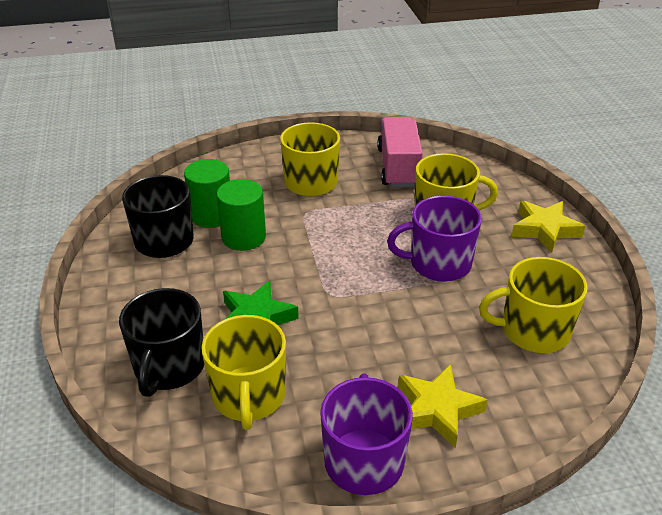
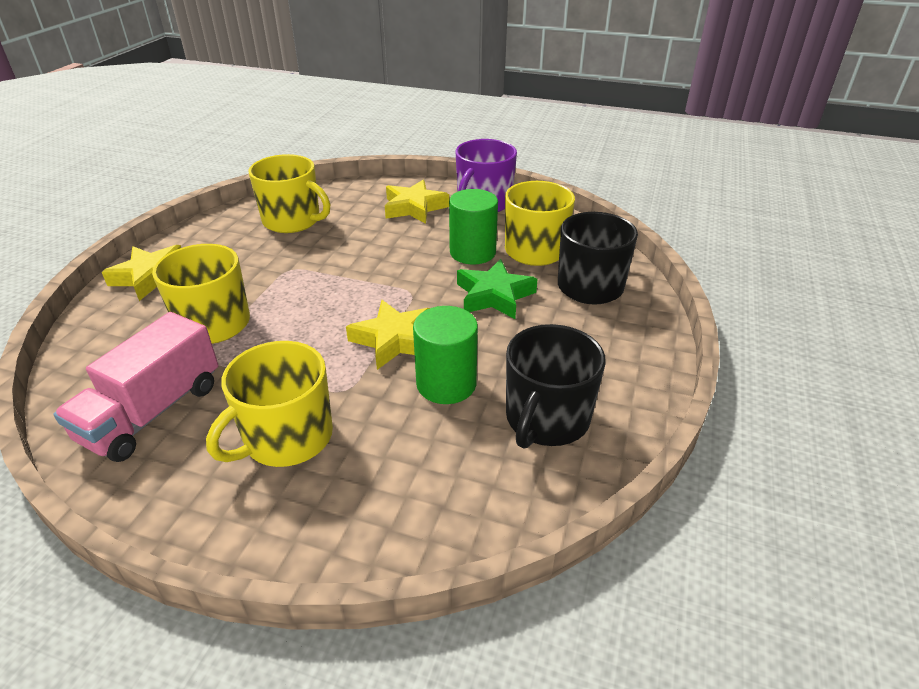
camera: 150 degrees left, 0 degrees up
(211, 215) = (464, 434): green cylinder -> green cylinder (472, 252)
(305, 252) = (394, 340): none -> yellow star
(438, 263) = (286, 283): purple mug -> none

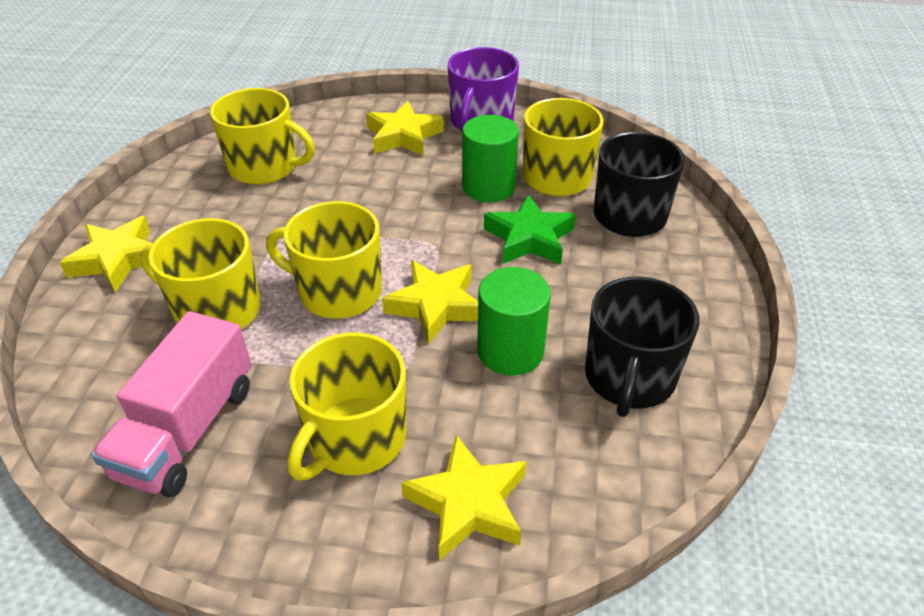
camera: 10 degrees left, 5 degrees up
(316, 320) = (338, 292): none -> yellow mug
(364, 505) = (468, 503): none -> yellow star

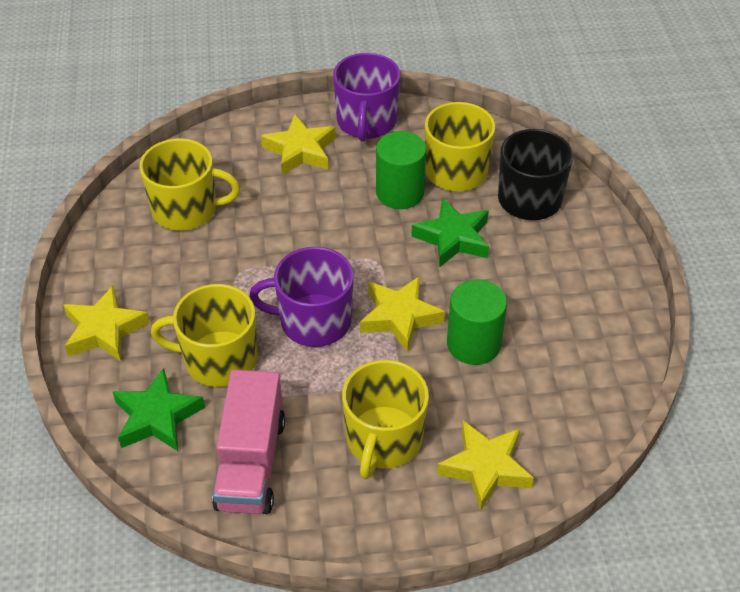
camera: 15 degrees left, 5 degrees up
(116, 356) = (157, 417): none -> green star
(338, 292) = (313, 321): yellow mug -> purple mug
(629, 378) = (570, 347): black mug -> none

